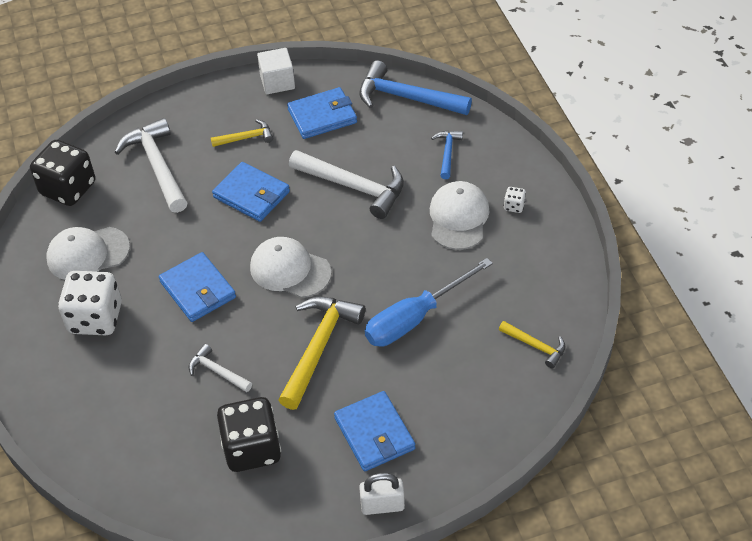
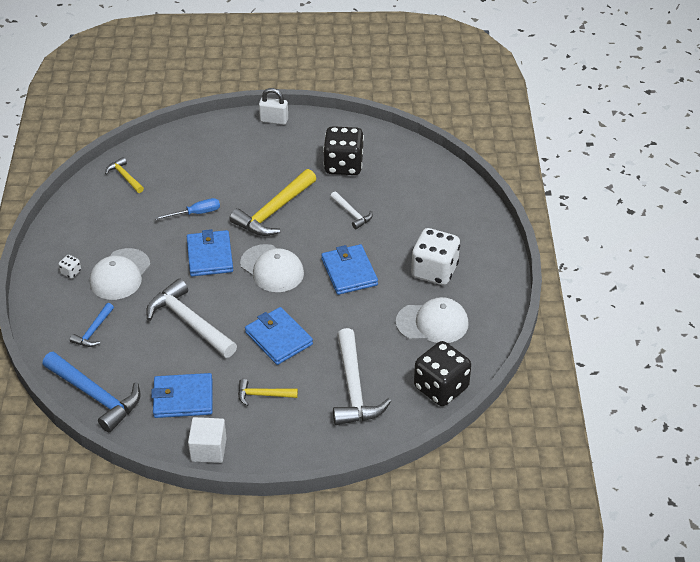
camera: 165 degrees left, 5 degrees down
(374, 433) = (260, 155): blue wallet -> blue wallet (210, 256)
(415, 318) = (196, 213): blue screwdriver -> blue screwdriver, size x0.55

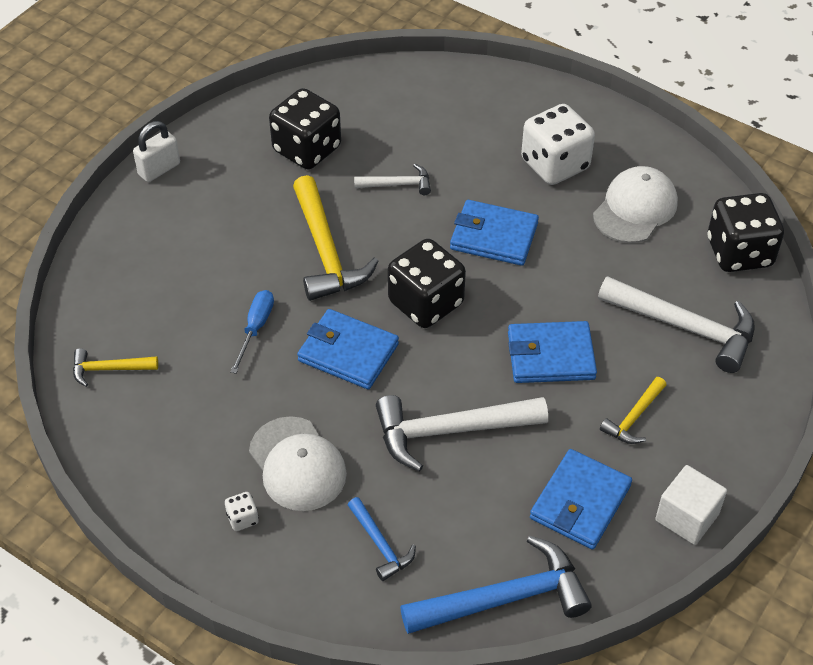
camera: 55 degrees left, 5 degrees up
(272, 269) = (426, 303): white cap -> black dice

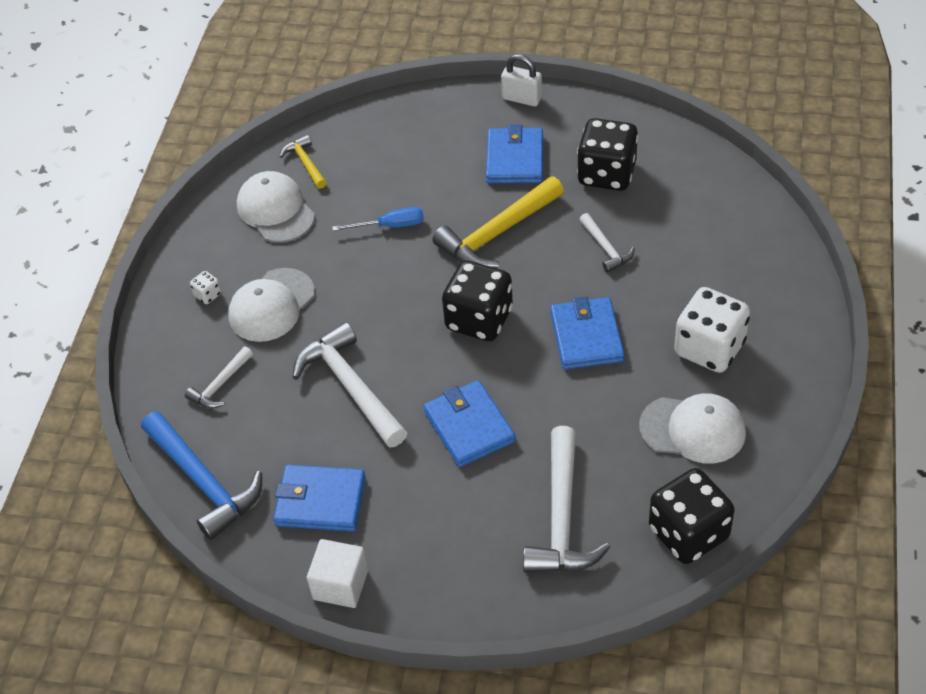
camera: 70 degrees right, 0 degrees up
(160, 418) = (275, 210): none -> white cap
(348, 352) = (397, 291): blue wallet -> blue wallet (515, 159)
(380, 544) = (220, 385): blue hammer -> white hammer
(634, 418) = (431, 511): yellow hammer -> none

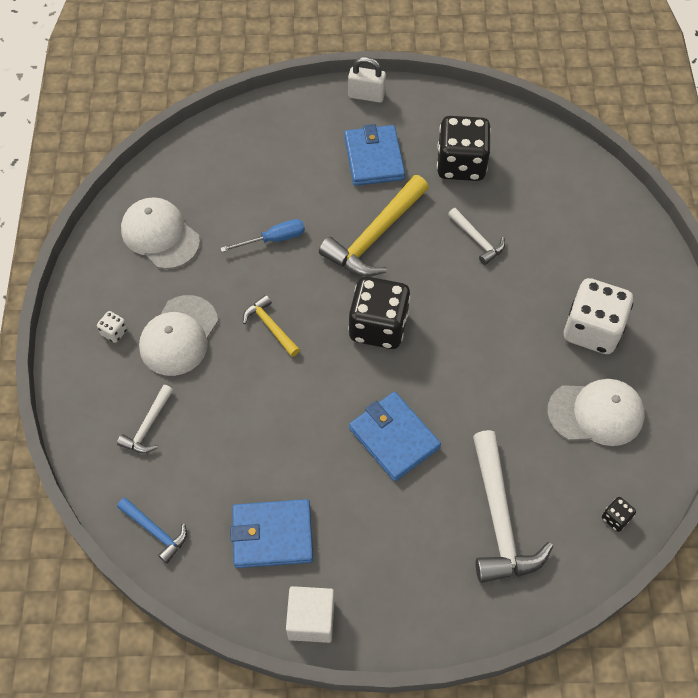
camera: 15 degrees left, 10 degrees up
(204, 482) = (155, 531): blue hammer -> blue hammer, size x0.52
(305, 163) = (178, 182): yellow hammer -> yellow hammer (270, 326)
(350, 387) = (274, 412): white hammer -> none
(586, 336) = (480, 332): blue wallet -> none
(688, 533) = (615, 518): black dice -> black dice, size x0.41

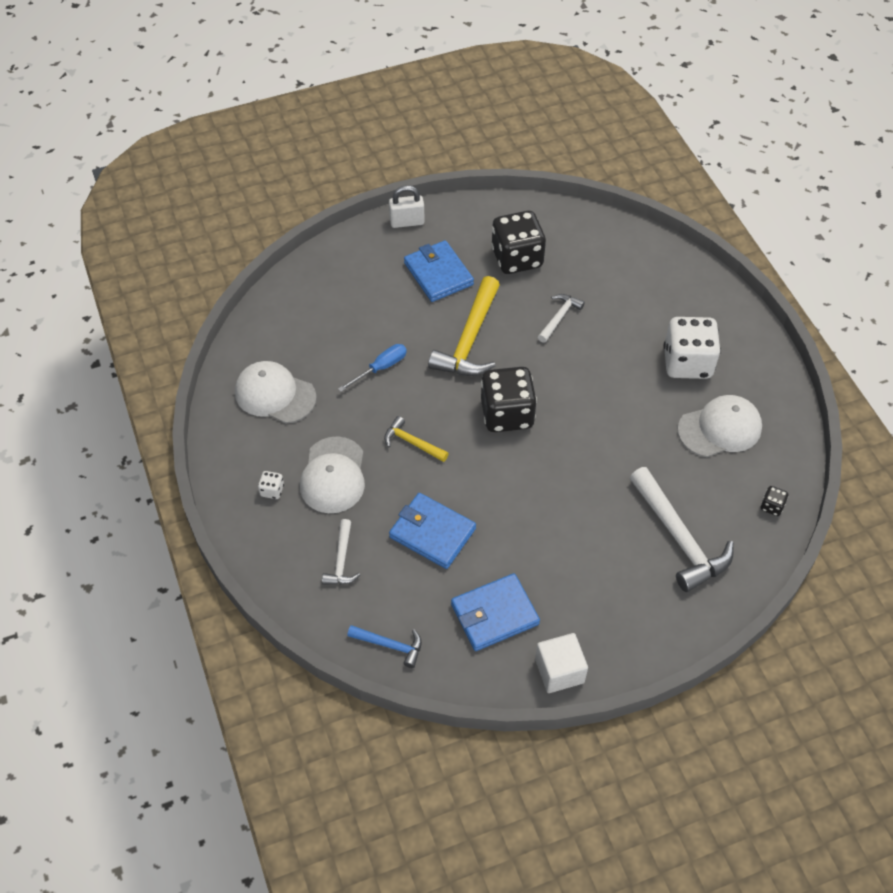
camera: 20 degrees left, 5 degrees down
(394, 438) = (562, 501): blue wallet -> blue wallet (432, 533)
(477, 240) = (559, 317): white hammer -> white hammer turned 90 degrees counterclockwise

